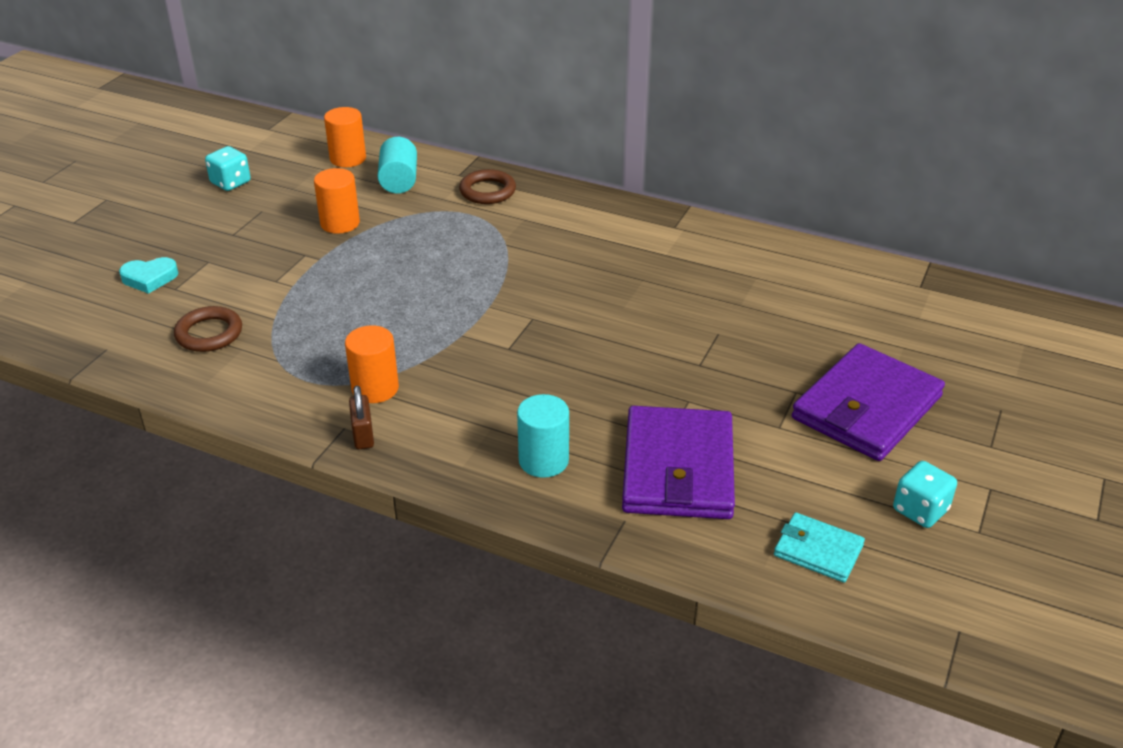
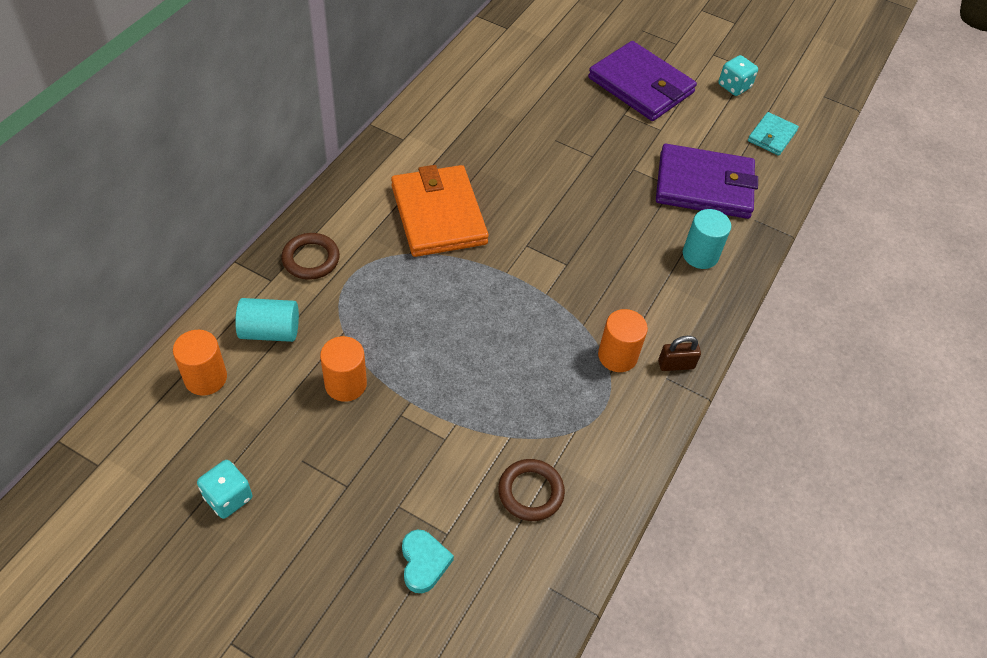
camera: 90 degrees left, 15 degrees up
(565, 257) = (438, 214): none -> orange wallet

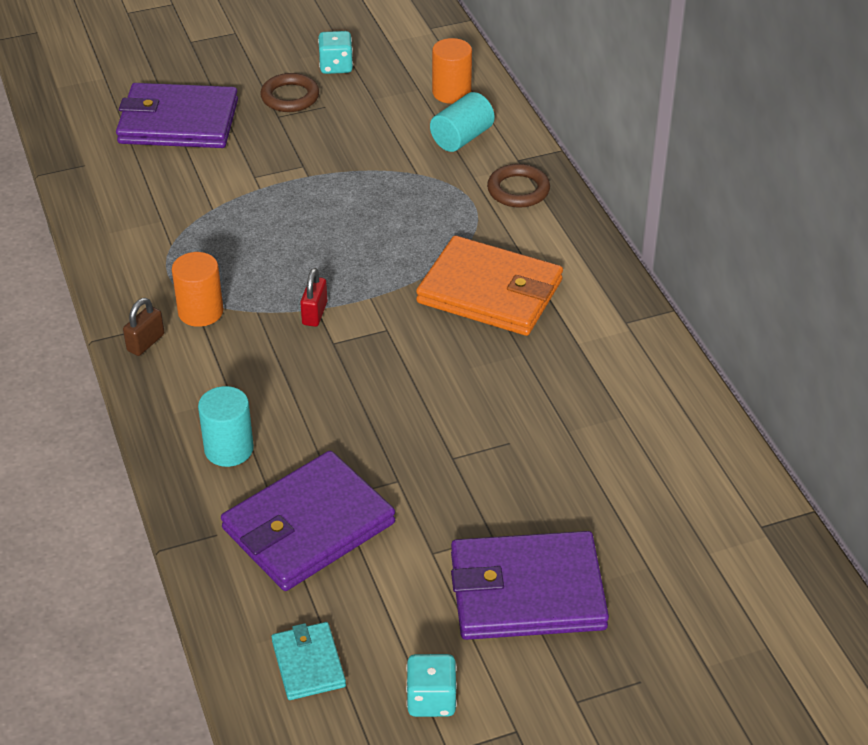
camera: 135 degrees right, 10 degrees down
(345, 384) = (364, 152): orange cylinder -> none
(424, 562) = (178, 122): turquoise heart -> purple wallet
(530, 492) = (157, 194): brown ring -> brown ring (290, 97)
(552, 291) = (314, 313): none -> red padlock

